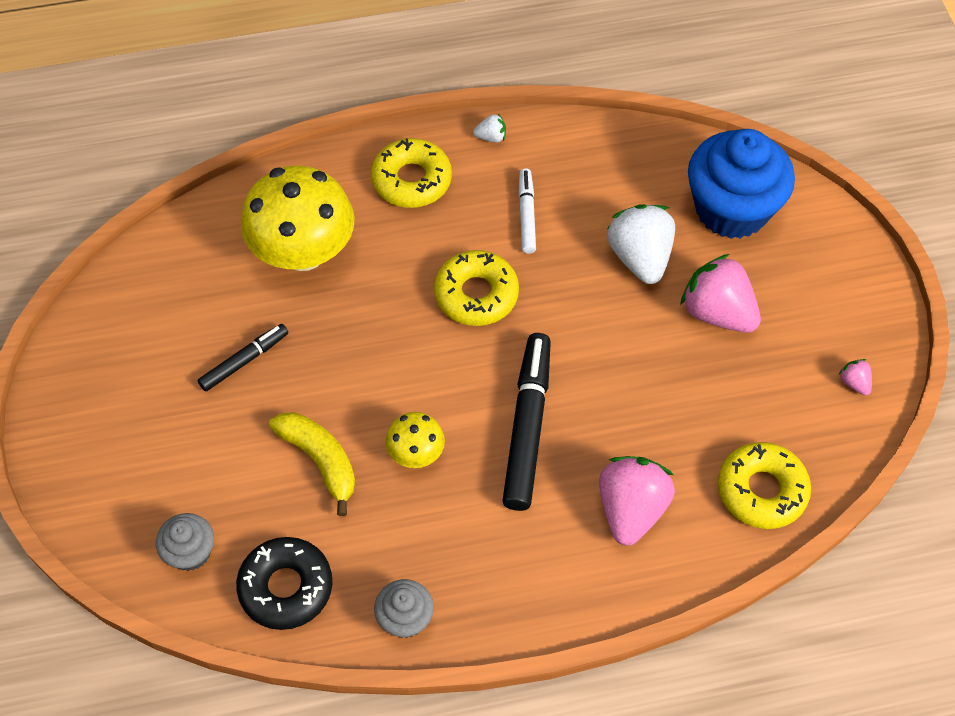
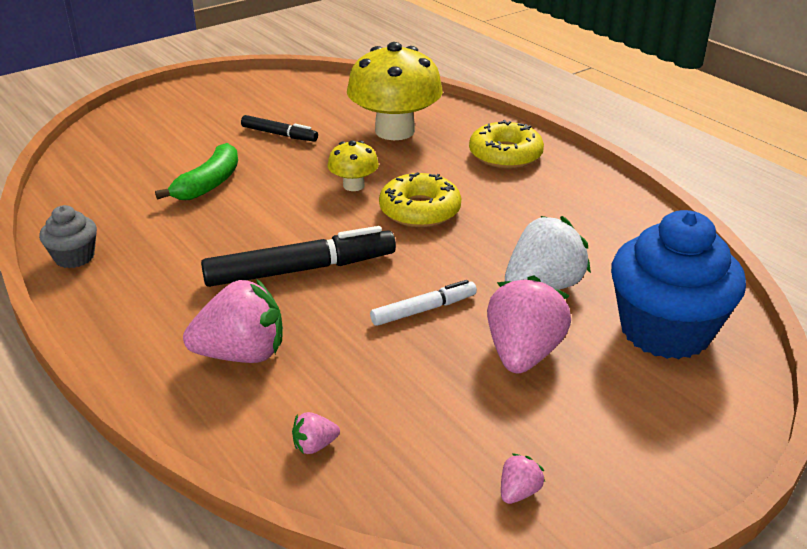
camera: 65 degrees right, 25 degrees down
(190, 552) = (105, 156): grey cupcake -> none
(286, 587) = (87, 198): black donut -> none
(320, 460) = (209, 184): yellow banana -> green banana
(416, 453) = (239, 222): yellow mushroom -> yellow mushroom (353, 185)
(491, 137) = (589, 177): white strawberry -> none
(526, 215) = (527, 213): white marker -> white marker (423, 310)
(761, 490) = (314, 445): yellow donut -> pink strawberry

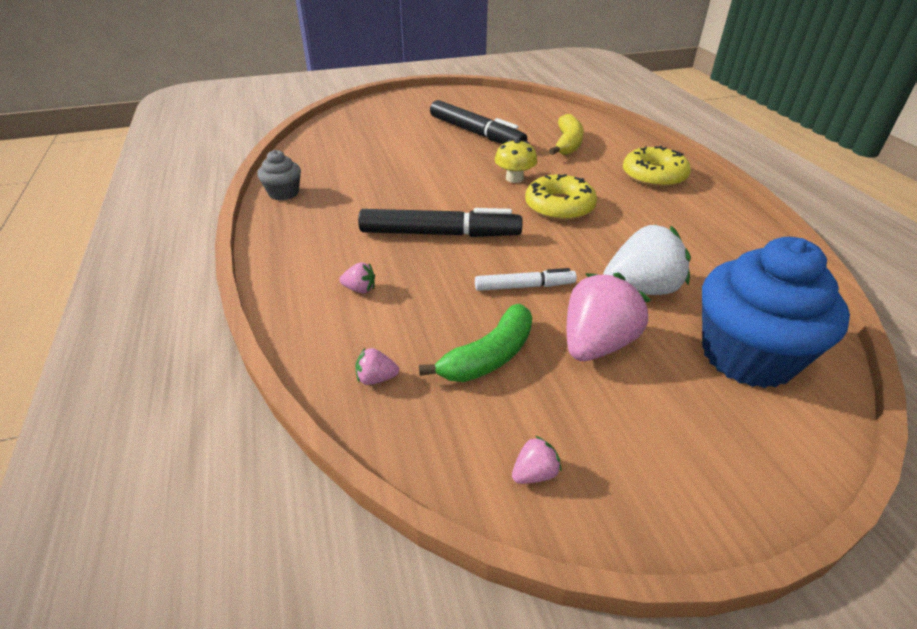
camera: 20 degrees right, 5 degrees up
(209, 184) = (405, 159): green banana -> green banana (489, 357)
(242, 354) = (360, 289): pink strawberry -> pink strawberry, size x0.44
(279, 134) = (476, 133): black marker -> black marker, size x1.80
(394, 131) = (567, 144): yellow mushroom -> yellow banana

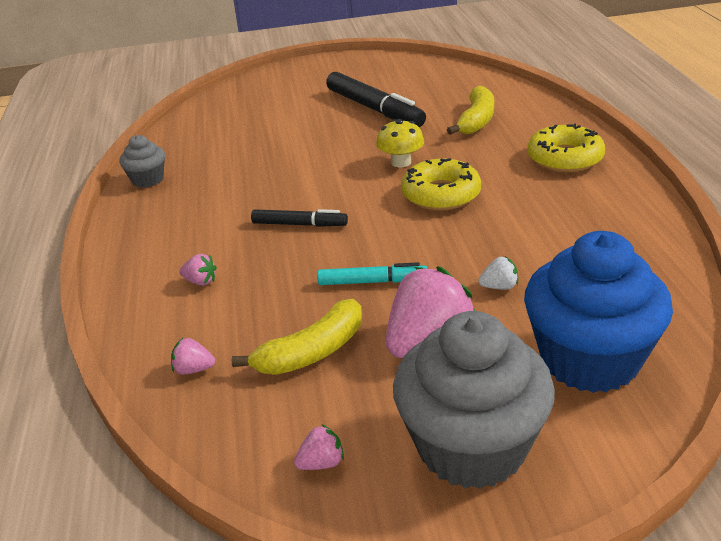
camera: 10 degrees right, 5 degrees down
(440, 234) = (299, 224): black marker -> black marker, size x0.56
(489, 357) = (312, 352): green banana -> yellow banana
(524, 286) = (372, 282): white marker -> turquoise marker
(641, 289) = (499, 287): white strawberry -> white strawberry, size x0.44
(674, 448) = (471, 447): none -> grey cupcake

